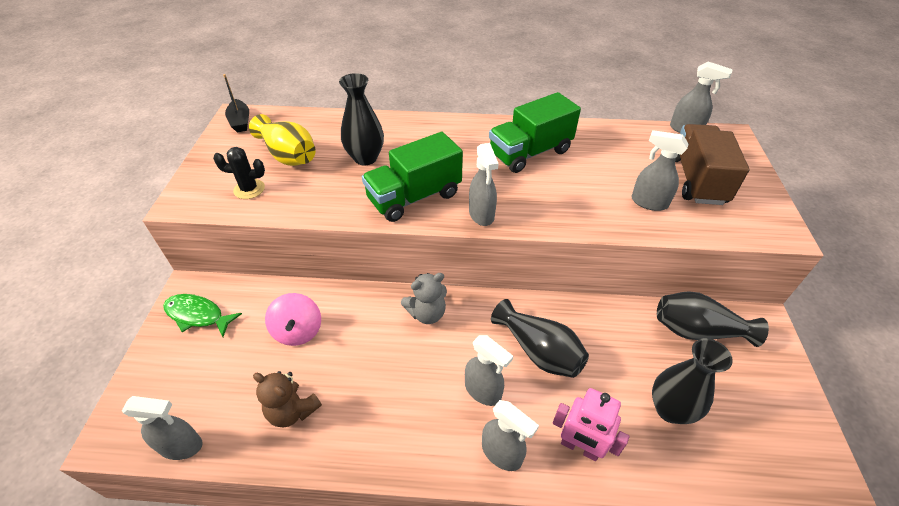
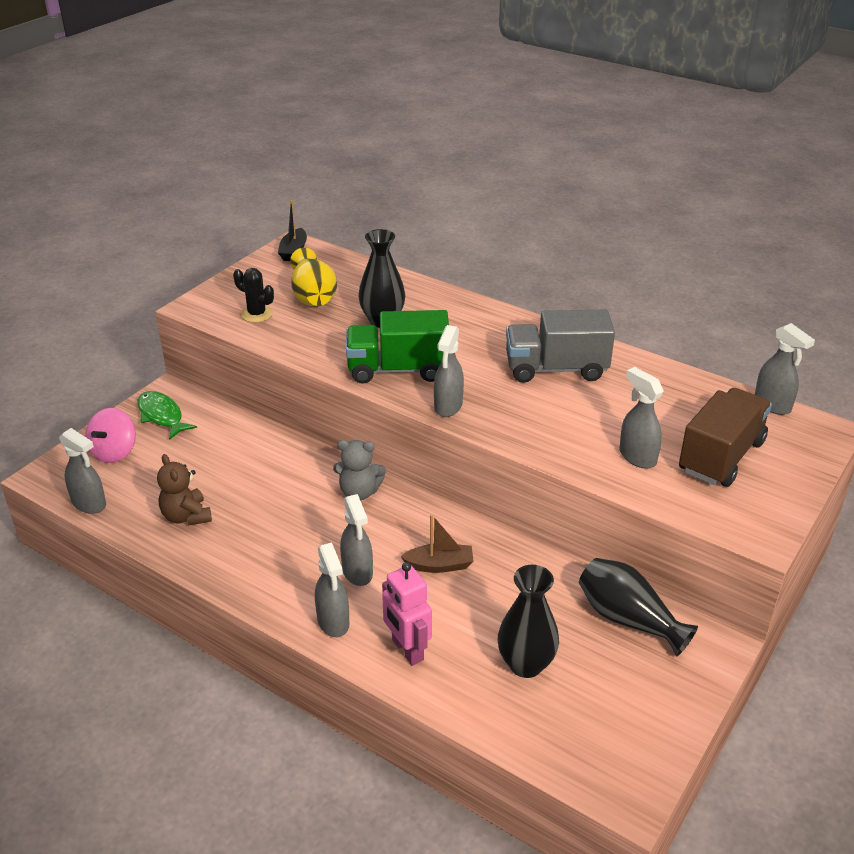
camera: 30 degrees right, 10 degrees down
(298, 331) = (234, 460): pink spinning top -> pink spinning top (114, 452)
(530, 153) = (556, 369): green truck -> grey truck
(539, 351) = (439, 565): black vase -> brown boat

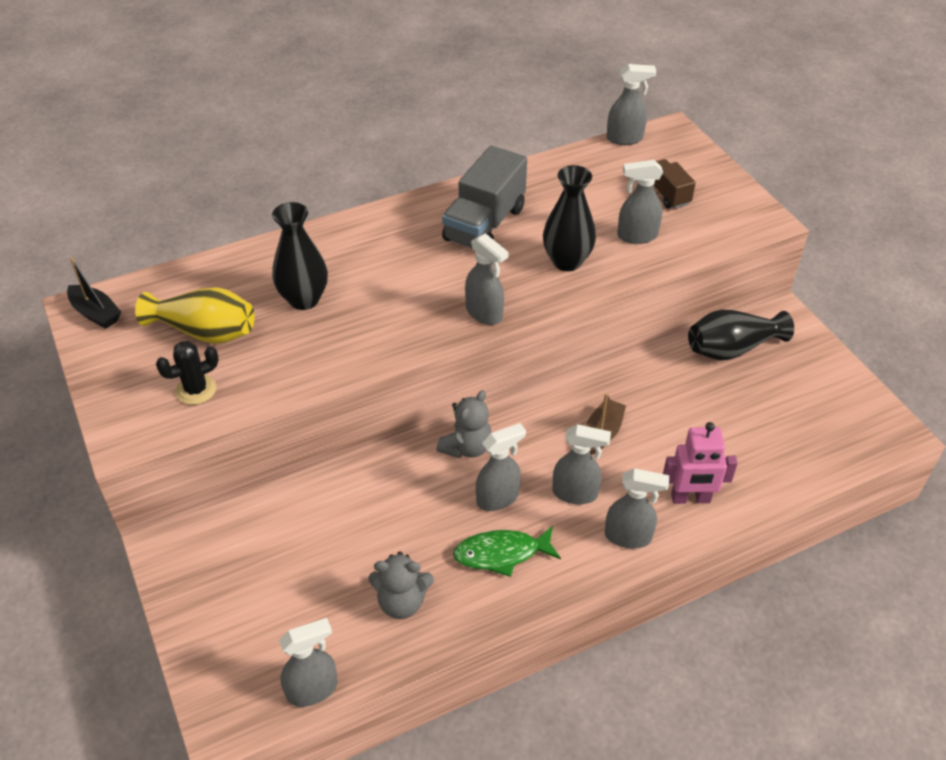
camera: 60 degrees left, 10 degrees up
(114, 452) = (236, 636): pink spinning top -> none
(162, 416) = (205, 567): green fish -> green fish (501, 554)
(186, 516) = (401, 602): brown teddy bear -> grey teddy bear
(320, 529) = (498, 498): none -> grey spray bottle
(398, 370) = (398, 322): green truck -> none
(526, 664) = (746, 430): black vase -> black vase (567, 261)
(721, 456) = (667, 194): brown truck -> brown truck, size x0.56

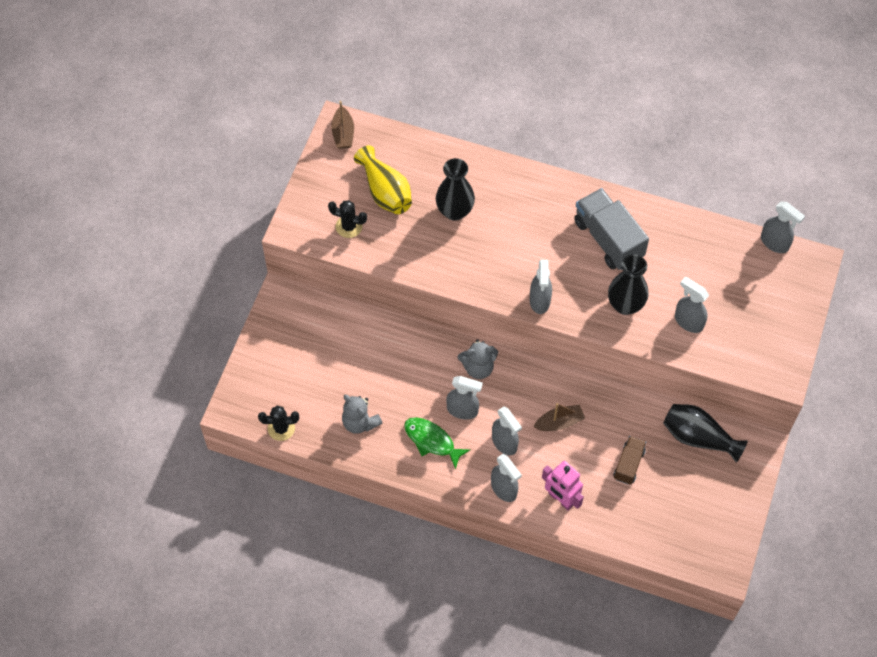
camera: 45 degrees right, 15 degrees up
(96, 313) = (343, 133): black boat -> brown boat
(313, 689) = (281, 428): grey spray bottle -> black cactus
(484, 224) = (608, 239): grey truck -> grey truck turned 75 degrees clockwise
(667, 194) = (746, 307): brown truck -> brown truck (628, 464)

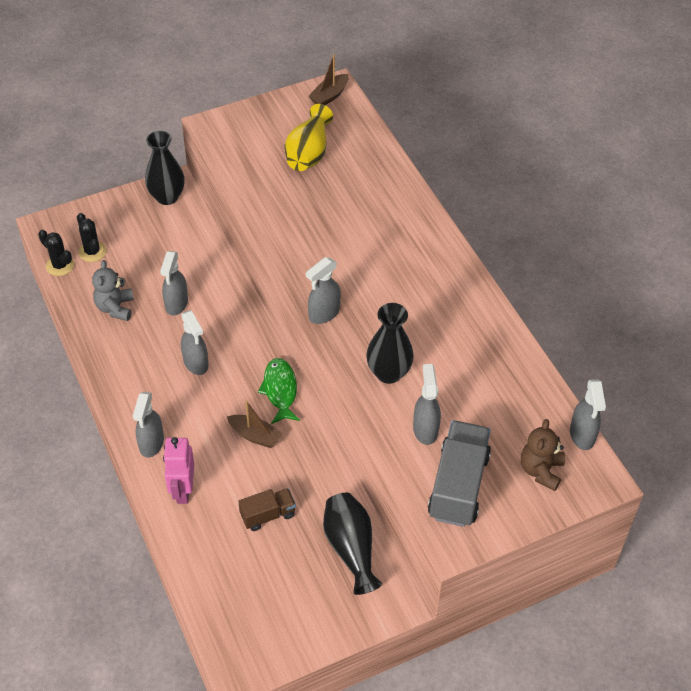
camera: 45 degrees right, 10 degrees down
(349, 226) = (252, 154): black cactus -> black cactus (92, 252)
(432, 441) = (146, 364): green fish -> green fish (280, 390)
(454, 211) = (342, 204): black vase -> black vase (167, 197)
(478, 367) = (246, 345): grey teddy bear -> none
(504, 443) = (195, 412): grey spray bottle -> grey spray bottle (176, 304)
(608, 239) = (437, 316): grey truck -> grey truck (458, 485)
(778, 287) = (541, 470): none -> brown teddy bear

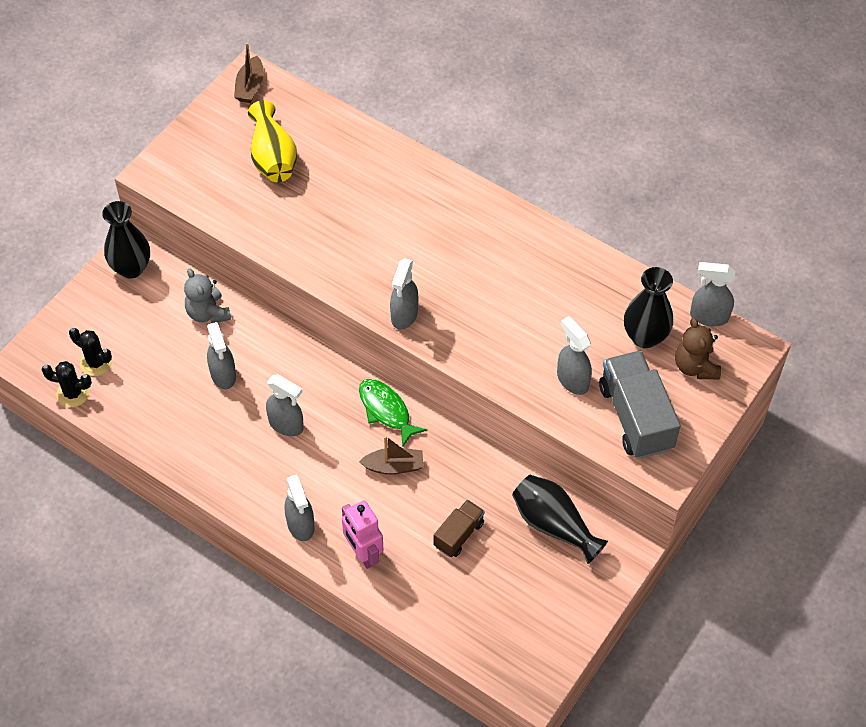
camera: 30 degrees left, 5 degrees up
(115, 308) = (164, 409): grey teddy bear -> grey teddy bear (208, 313)
(388, 373) = (503, 343): black vase -> black vase (644, 336)
(582, 435) = (708, 316): grey spray bottle -> grey spray bottle turned 135 degrees clockwise

